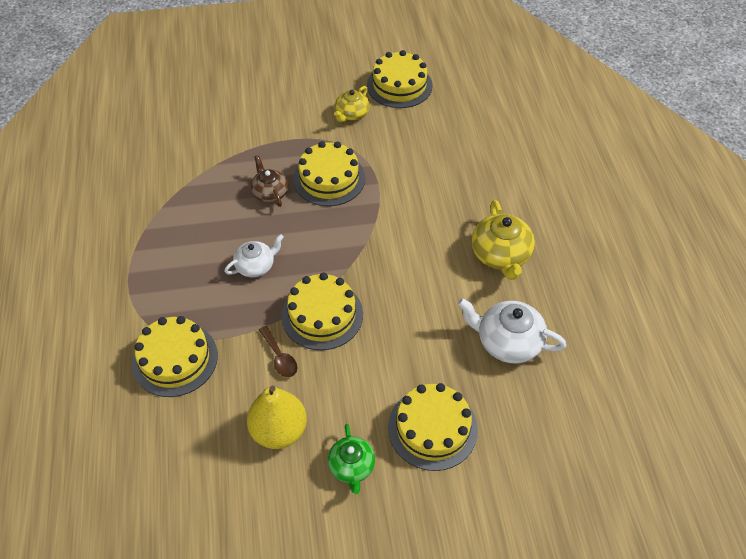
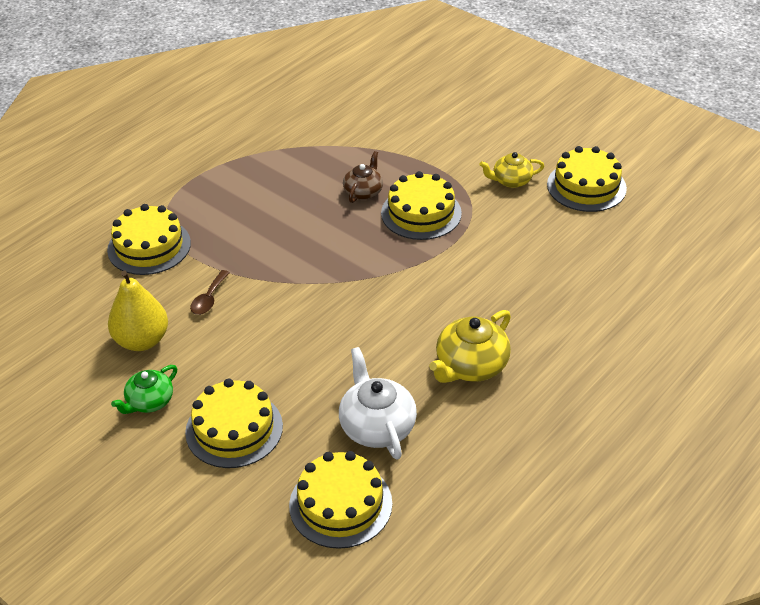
camera: 50 degrees right, 10 degrees down
(256, 266) = (281, 231): white teapot -> none
(322, 315) = (275, 296): yellow cake -> yellow cake (340, 504)

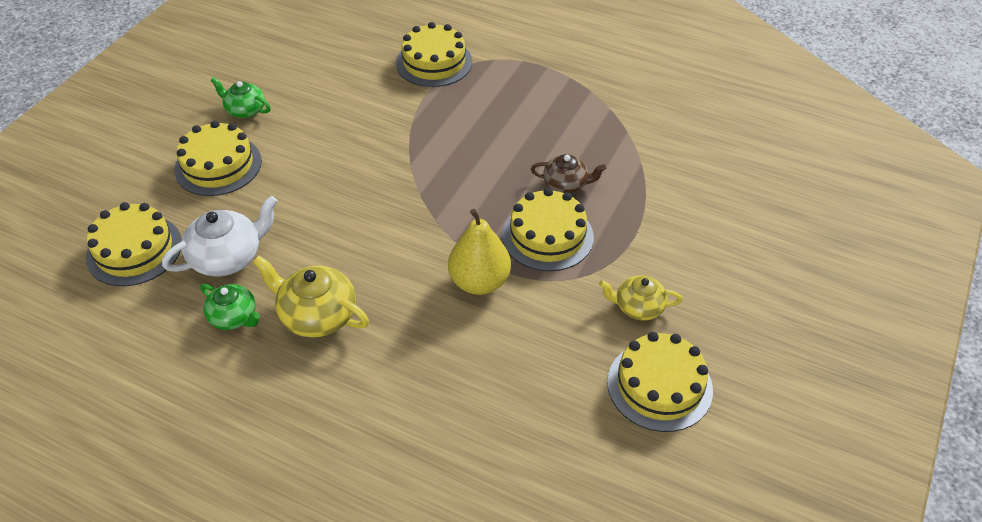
camera: 75 degrees right, 5 degrees up
(142, 340) = (315, 88): yellow pear -> yellow pear (479, 282)
(209, 299) = (375, 113): brown spoon -> none
(457, 425) = (234, 317): none -> green teapot
(511, 181) = (638, 307): yellow teapot -> yellow teapot turned 60 degrees counterclockwise

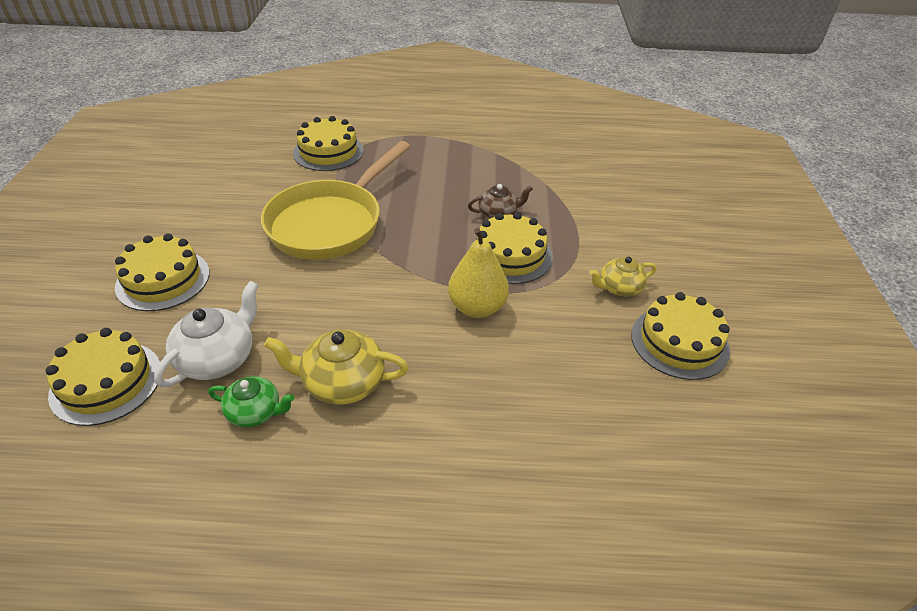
camera: 25 degrees left, 5 degrees down
(245, 110) = (166, 226): green teapot -> none
(392, 147) = (330, 223): none -> yellow pan

